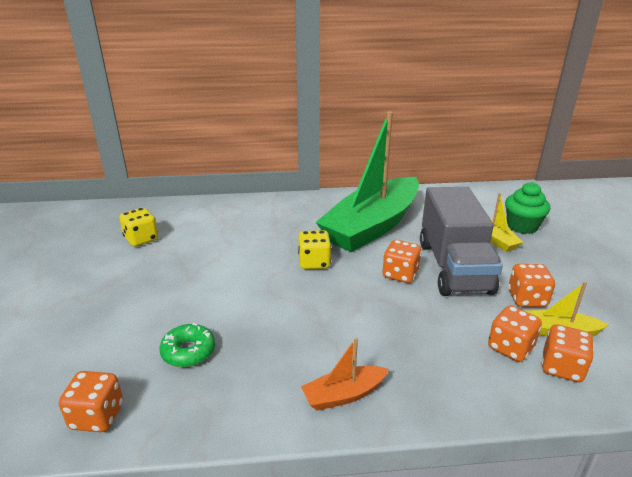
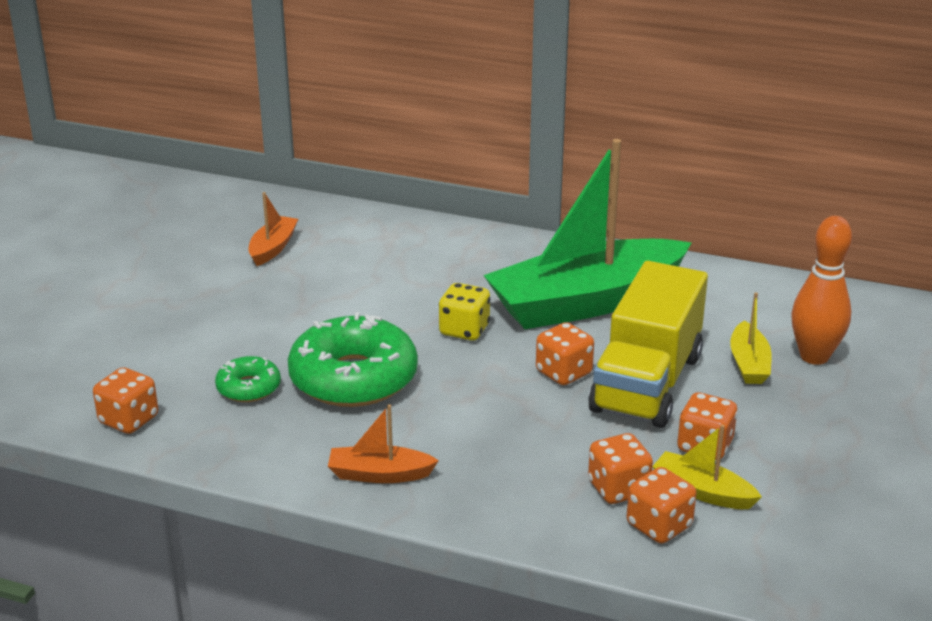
camera: 25 degrees right, 0 degrees up
(141, 239) = (273, 248): yellow dice -> orange boat
(265, 319) = (353, 378): none -> green donut
(454, 267) = (647, 383): grey truck -> yellow truck
(522, 226) = (814, 356): green cupcake -> orange bowling pin

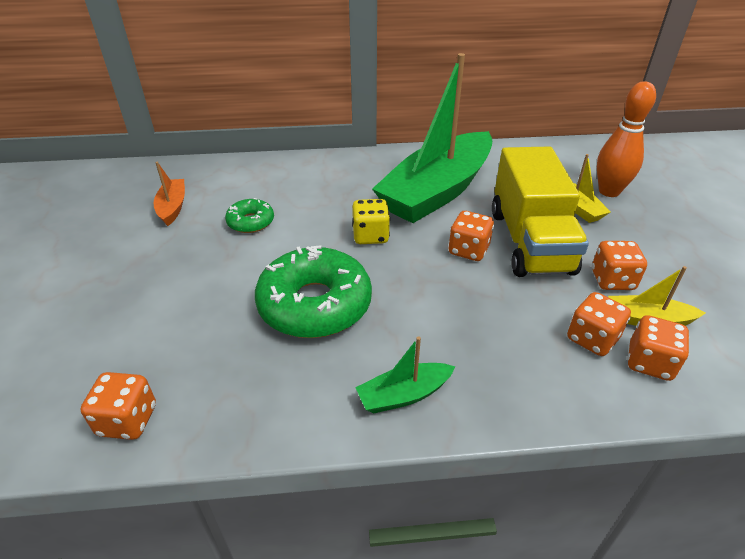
camera: 25 degrees left, 10 degrees up
(248, 388) = (228, 343): green donut -> green donut (251, 222)
(379, 474) = (404, 395): orange boat -> green boat

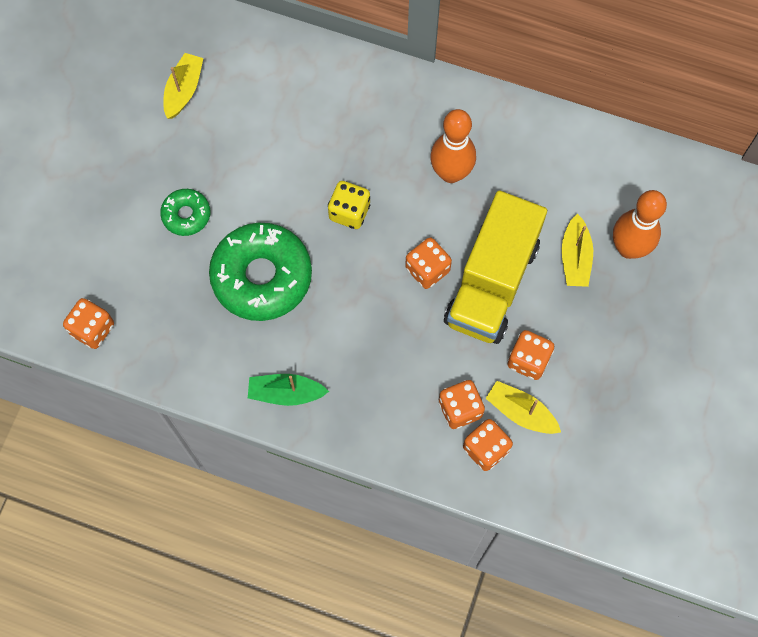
camera: 25 degrees right, 30 degrees up
(172, 207) = (184, 90): orange boat -> yellow boat
(251, 222) = (248, 144): green donut -> green donut (186, 215)
(437, 191) = (451, 173): green boat -> orange bowling pin

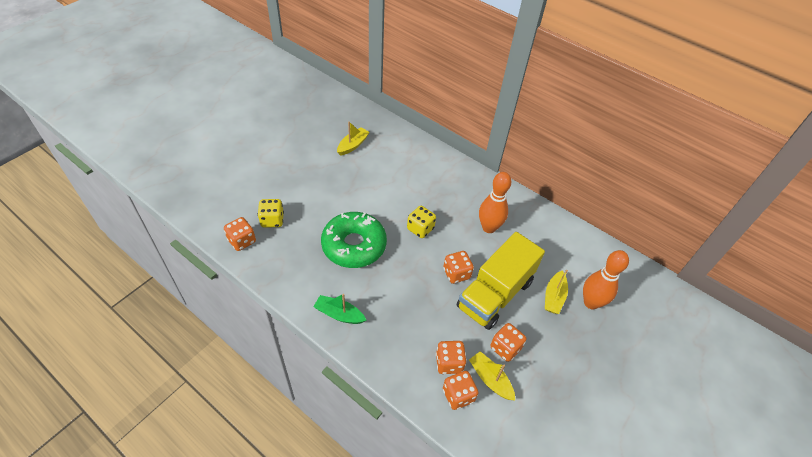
camera: 15 degrees right, 20 degrees down
(120, 278) = (272, 220): none -> yellow dice
(186, 215) = (325, 201): green donut -> none

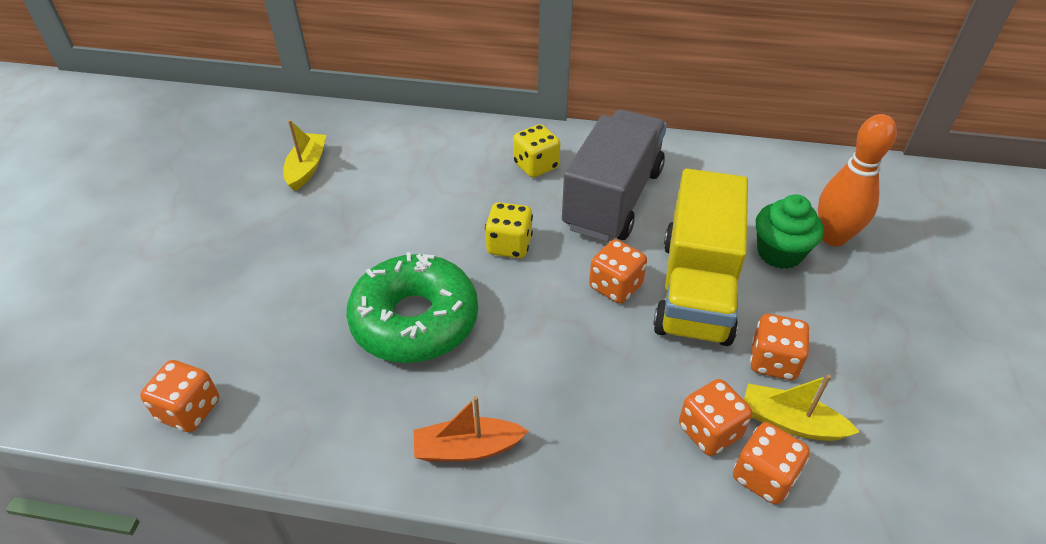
camera: 25 degrees left, 5 degrees down
(272, 220) = (231, 346): yellow dice -> yellow dice (536, 166)
(339, 314) = (467, 448): green boat -> orange boat
(489, 227) = (613, 199): orange bowling pin -> grey truck
(554, 297) = (779, 253): yellow boat -> green cupcake

